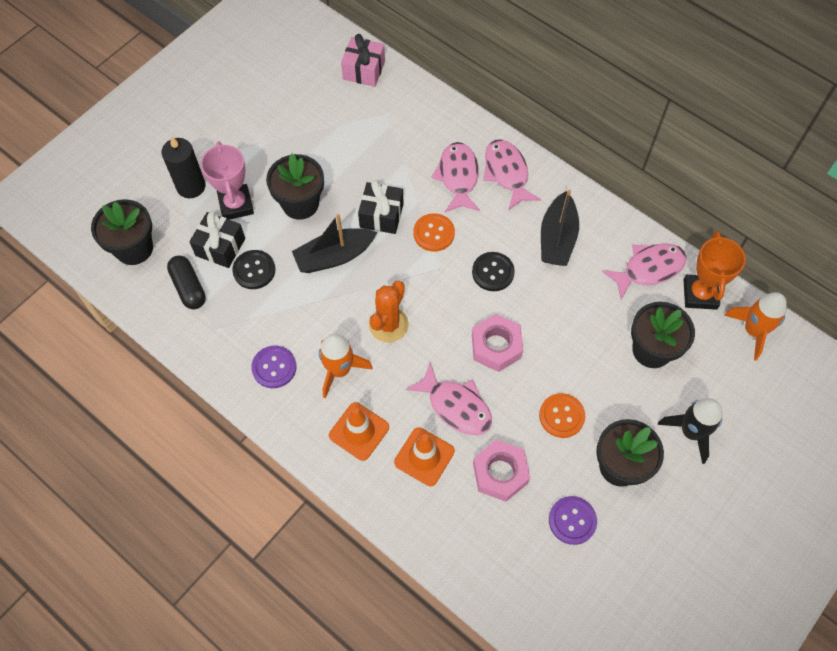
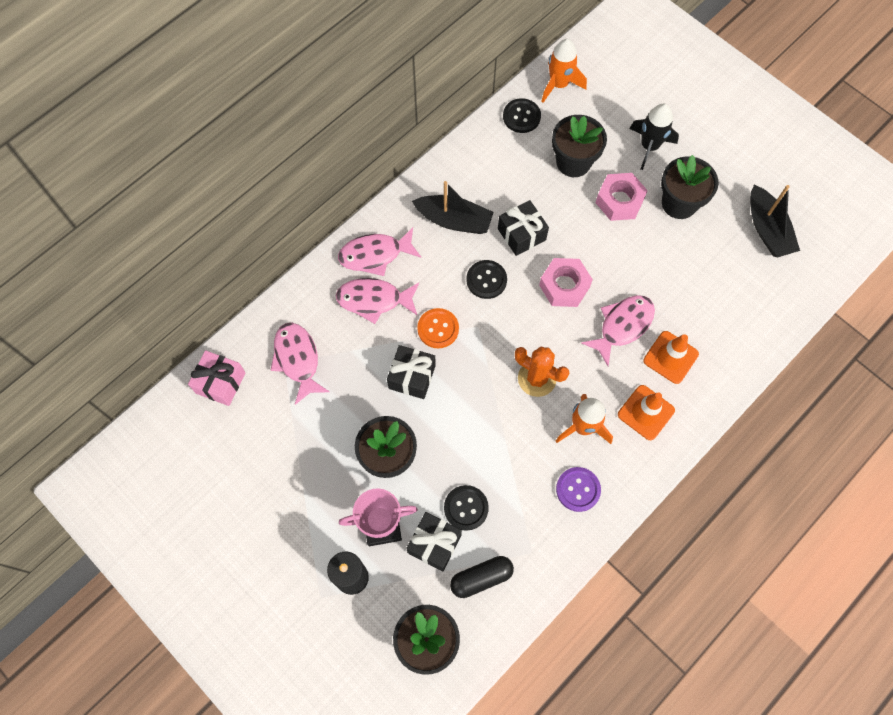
camera: 85 degrees left, 5 degrees up
(334, 256) = (456, 426): black boat -> black boat (767, 229)
(500, 473) = (685, 296): pink nut -> pink nut (619, 201)
(551, 302) = (521, 234): none -> black gift
(561, 416) = (633, 241): orange button -> none
(572, 520) = (726, 246): purple button -> none
(649, 269) = (493, 151): pink fish -> pink fish (298, 360)
(700, 294) = (521, 116): orange trophy -> black button

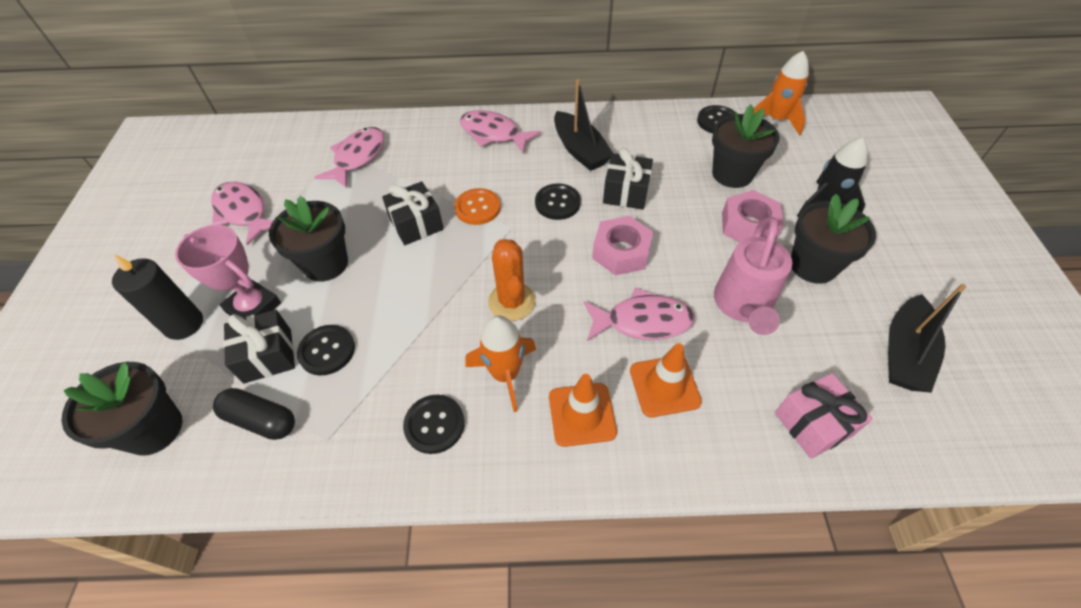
camera: 45 degrees right, 15 degrees down
(220, 383) = (295, 136): pink gift -> pink gift (813, 424)
(374, 300) = (456, 159): pink fish -> pink fish (243, 212)
(578, 489) = (434, 424): purple button -> black button
(665, 267) = (743, 306): none -> pink watering can

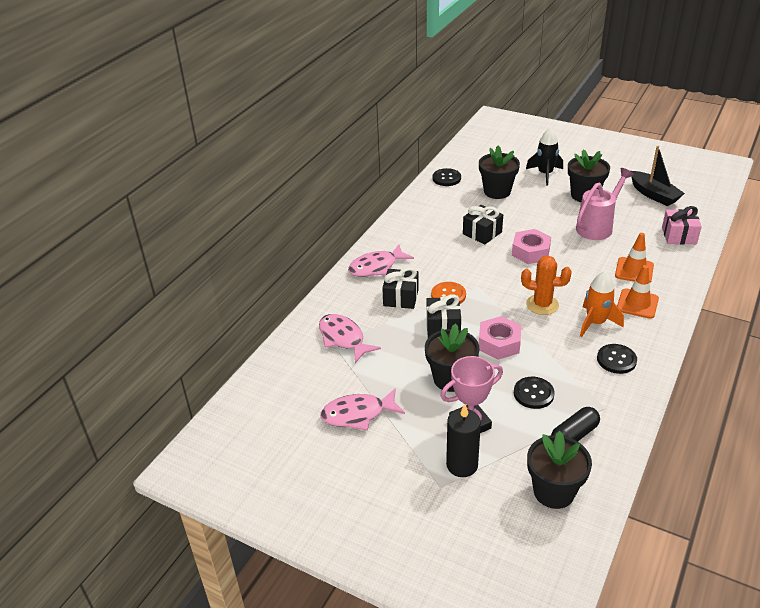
camera: 60 degrees left, 15 degrees down
(268, 356) = (521, 423): black gift -> black gift (401, 297)
(557, 203) = (470, 261): black button -> none
(580, 150) = (427, 237): black boat -> none
(642, 321) = (587, 262): pink fish -> none
(743, 306) = (597, 227): pink watering can -> pink watering can turned 90 degrees counterclockwise
(748, 226) = (542, 202): pink nut -> pink nut (499, 343)
(776, 120) = (463, 159): orange rocket -> none

